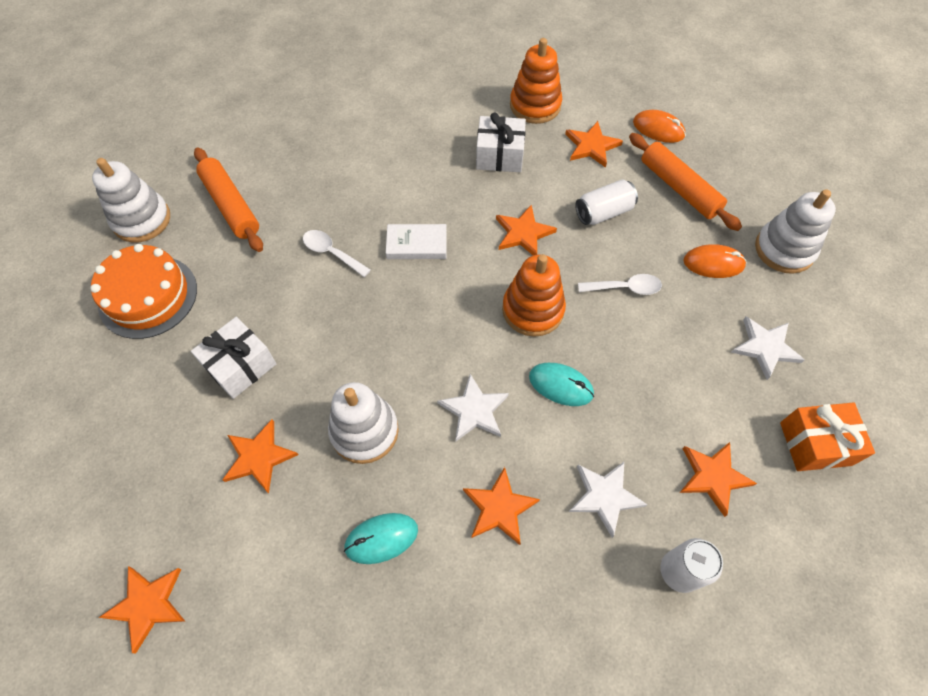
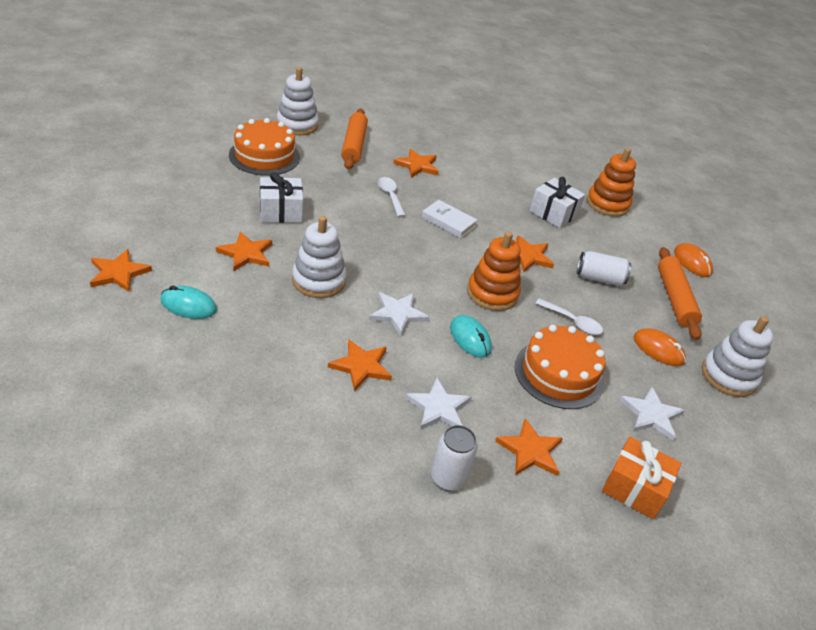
camera: 30 degrees right, 20 degrees down
(381, 538) = (273, 331): turquoise mouse -> turquoise mouse (188, 305)
(591, 146) = (628, 243): orange star -> orange star (417, 165)
(663, 363) = (559, 374): none -> orange cake

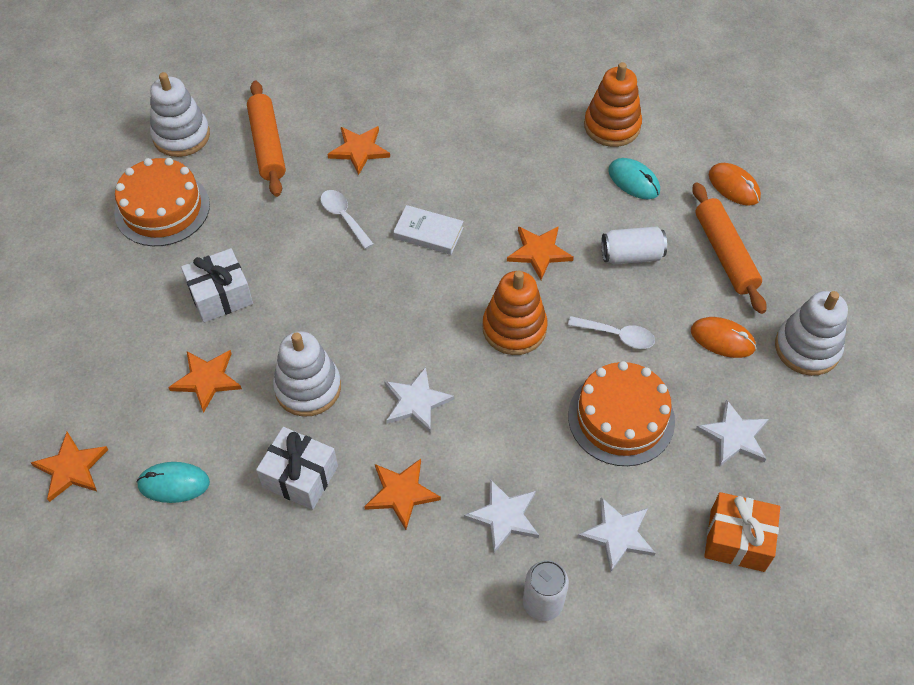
camera: 10 degrees left, 15 degrees up
(470, 338) = (509, 406): turquoise mouse -> turquoise mouse (633, 181)
(530, 450) = (617, 535): orange star -> white star
(553, 213) = (550, 168): white gift -> white gift (300, 476)

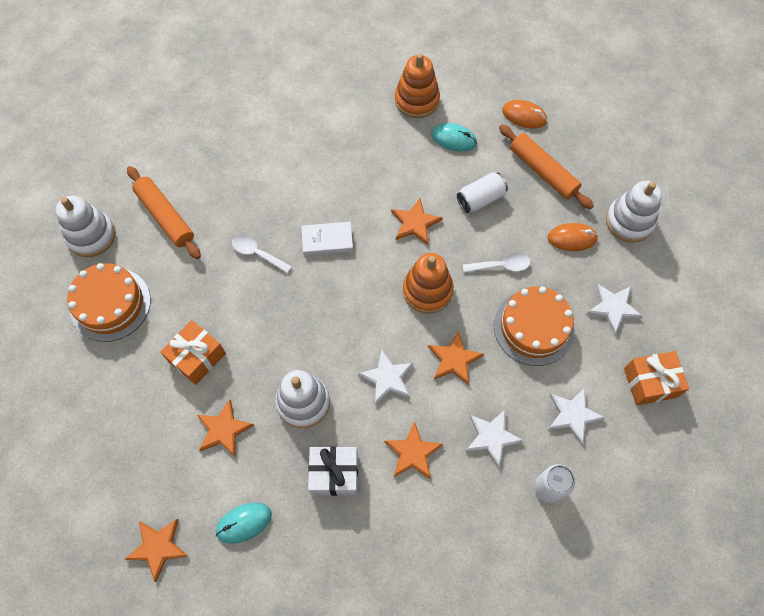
camera: 25 degrees left, 10 degrees up
(220, 296) = (197, 357): white gift -> orange gift
(359, 150) = (239, 192): orange star -> orange star (454, 359)

